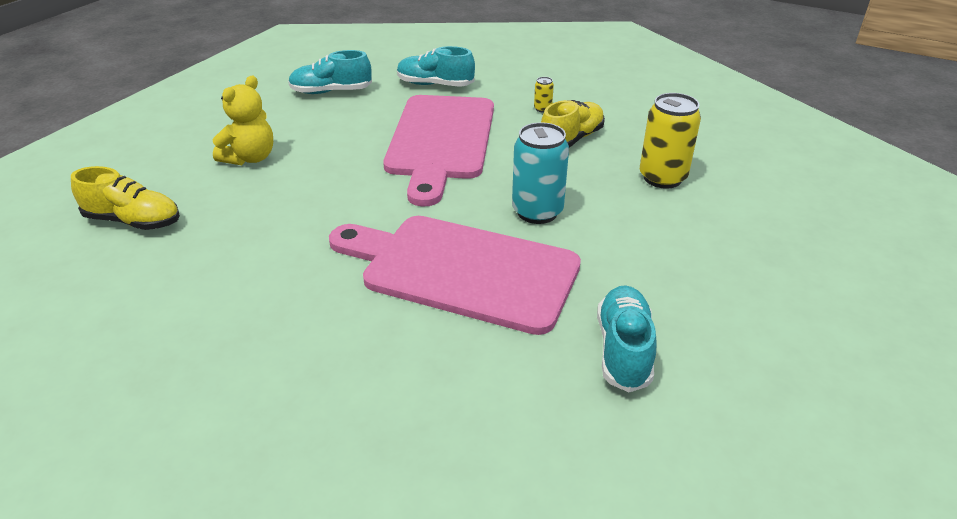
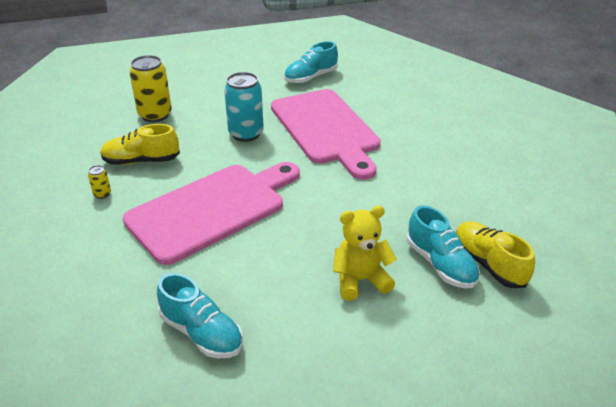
camera: 135 degrees left, 0 degrees up
(435, 85) = (112, 275): turquoise shoe -> turquoise shoe (440, 264)

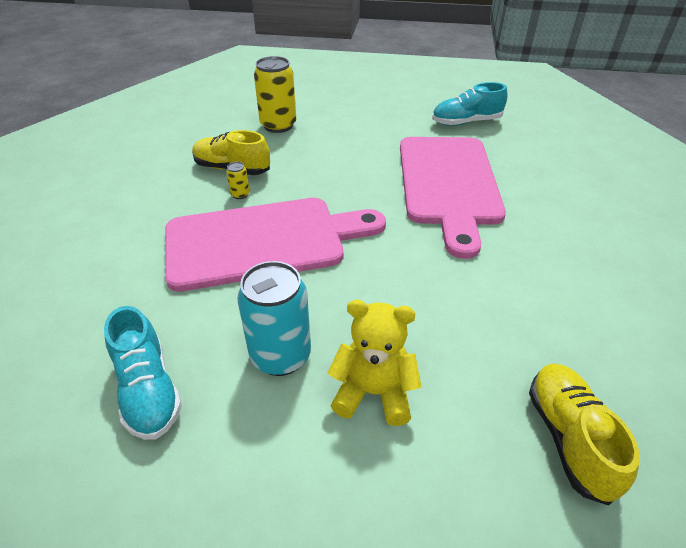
camera: 25 degrees right, 5 degrees up
(102, 194) = (172, 193): yellow can -> yellow can (240, 194)
(246, 134) = (355, 167): turquoise can -> turquoise can (280, 356)
(440, 264) = (496, 411): turquoise shoe -> none

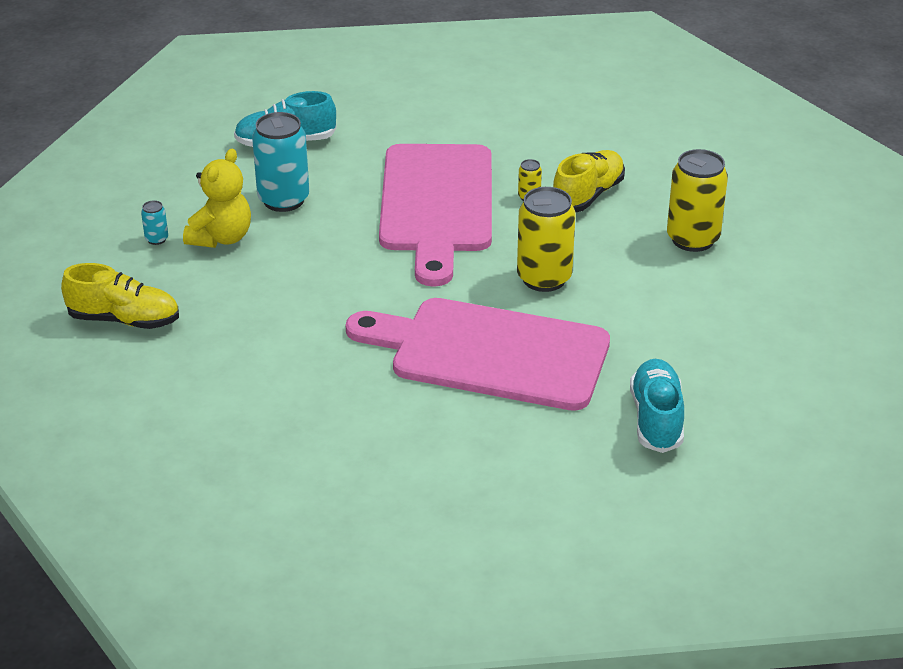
camera: 105 degrees right, 5 degrees down
(349, 174) = (544, 278): none -> yellow can
(403, 465) = (156, 239): none -> turquoise can

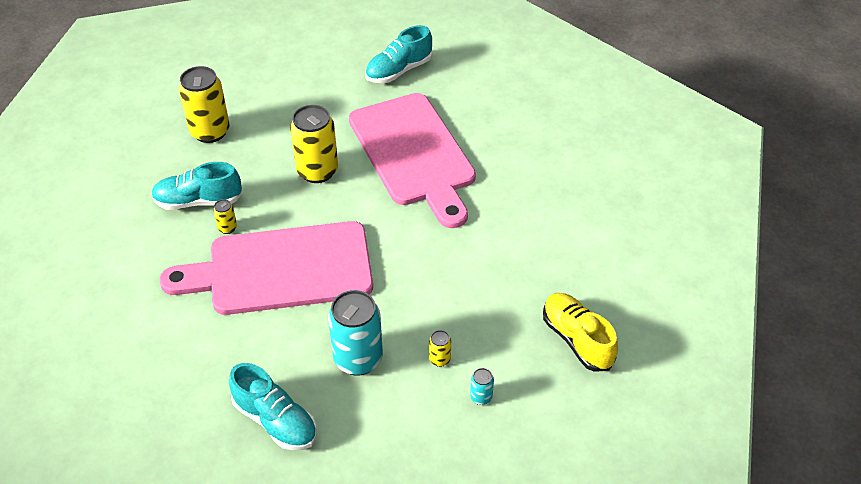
camera: 130 degrees left, 10 degrees up
(221, 238) = (439, 359): yellow teddy bear -> yellow can
(436, 204) = (282, 269): pink cutting board -> pink cutting board turned 150 degrees counterclockwise
(588, 195) = (198, 201): yellow shoe -> turquoise shoe

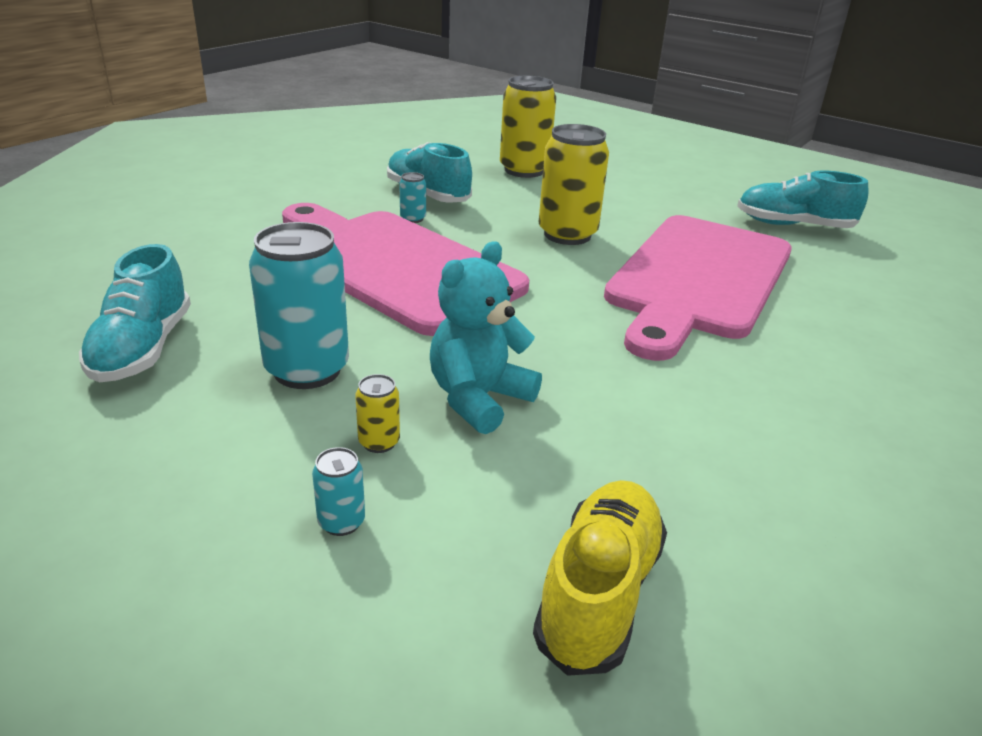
camera: 50 degrees right, 15 degrees down
(227, 228) = (413, 219): yellow can -> turquoise can
(438, 306) = (479, 399): none -> turquoise teddy bear

